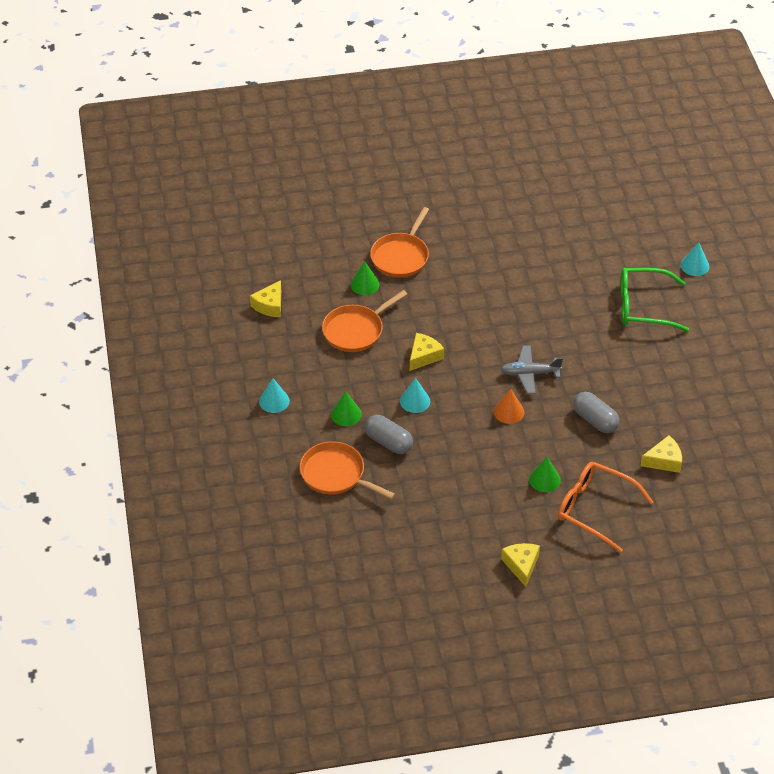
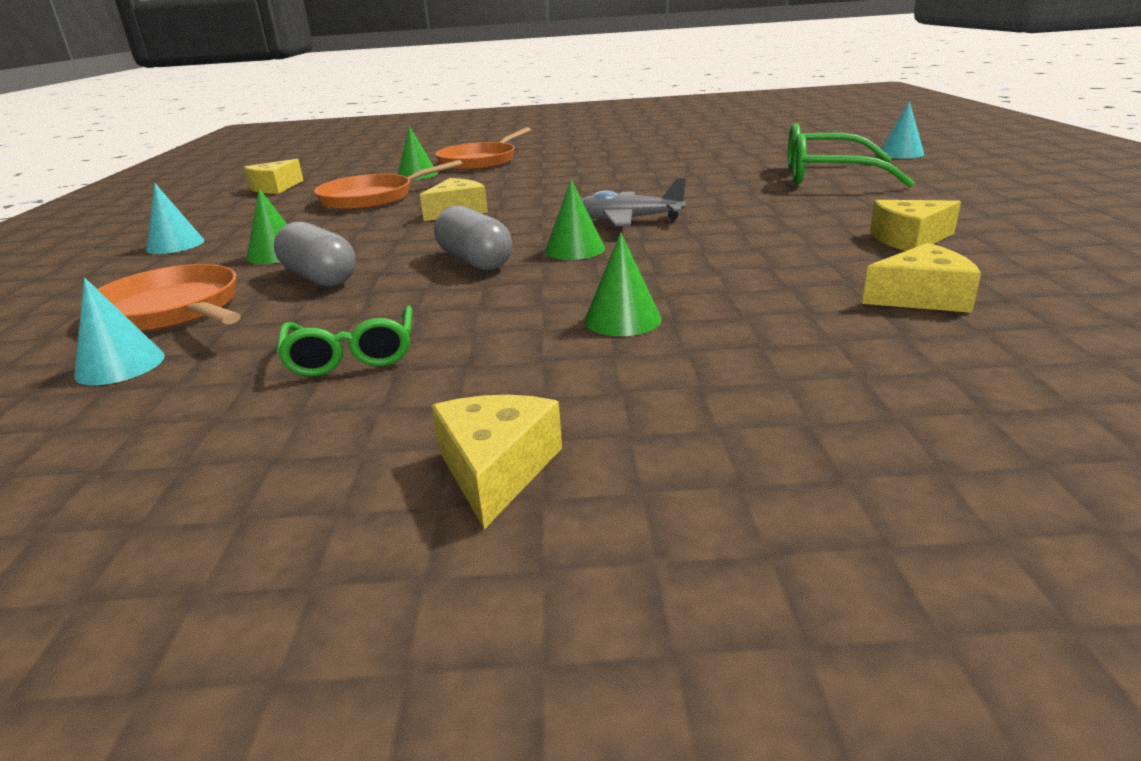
camera: 10 degrees right, 20 degrees down
(415, 401) = (409, 242): turquoise cone -> turquoise cone (120, 365)
(442, 507) = (352, 354): none -> green glasses
(509, 412) = (575, 249): orange cone -> green cone
(595, 420) = (748, 255): grey capsule -> grey capsule (475, 261)
(595, 509) = (750, 364): orange glasses -> none
(671, 403) = (908, 239): none -> yellow cheese

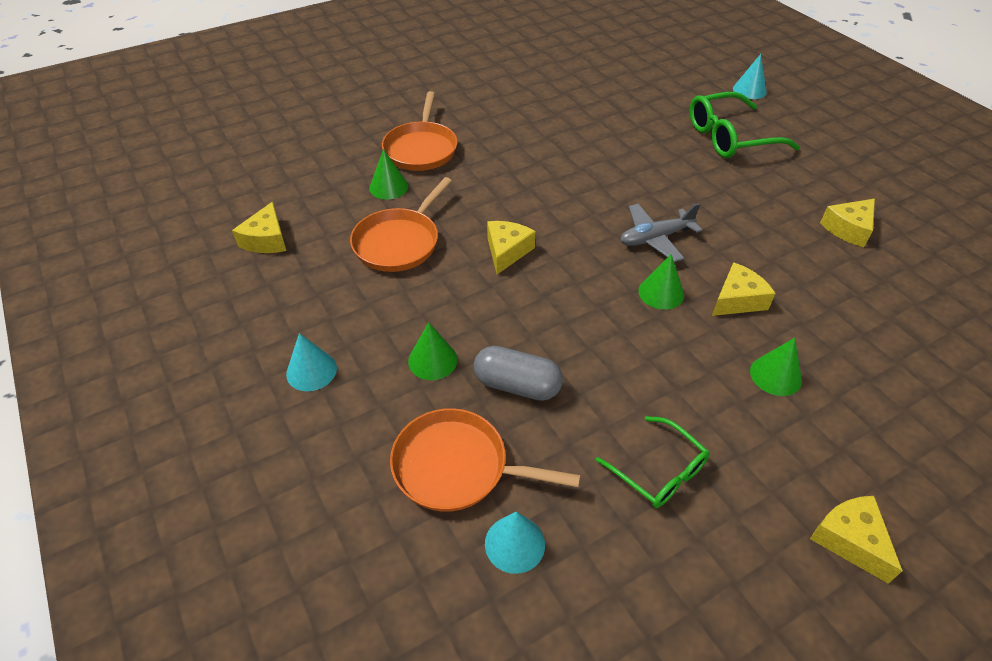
camera: 30 degrees left, 20 degrees up
(475, 261) = (608, 328): grey capsule -> none
(921, 297) = (904, 301): yellow cheese -> yellow cheese (737, 300)

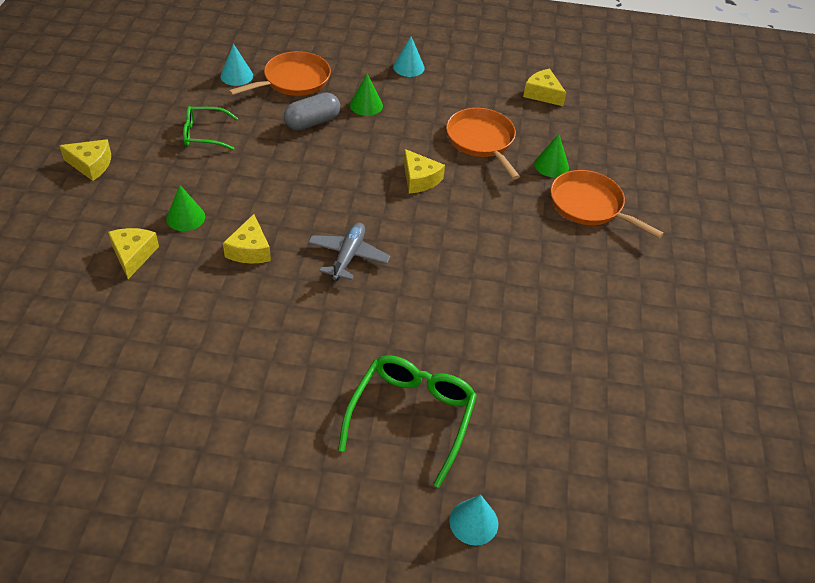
camera: 125 degrees right, 0 degrees up
(661, 293) = (300, 220): green cone -> none
(848, 229) = (222, 378): yellow cheese -> yellow cheese (133, 255)

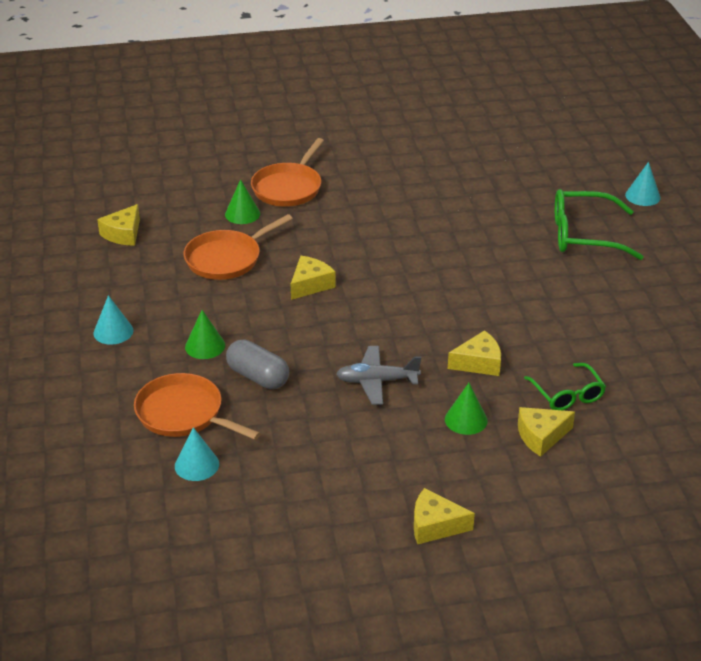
camera: 105 degrees left, 10 degrees down
(91, 165) = (435, 525): yellow cheese -> yellow cheese turned 75 degrees counterclockwise
(204, 134) = (326, 453): green glasses -> green glasses (567, 394)
(348, 256) = (444, 303): grey plane -> grey plane (377, 381)

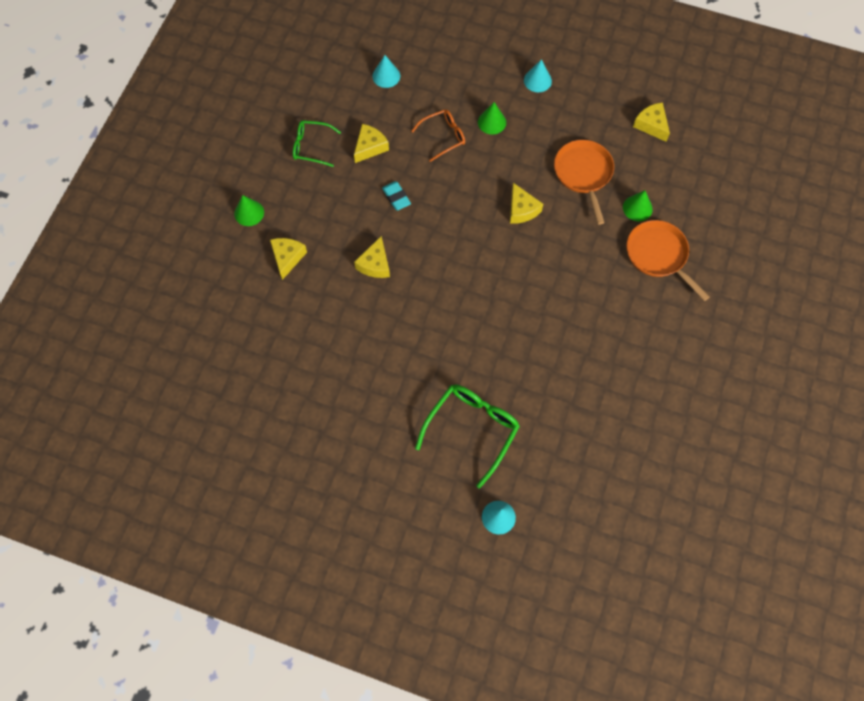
camera: 120 degrees right, 30 degrees up
(183, 414) = (434, 86): orange pan -> none
(258, 377) = (443, 137): grey capsule -> orange glasses
(377, 381) = (396, 197): grey plane -> turquoise eraser
(435, 525) = (261, 163): yellow cheese -> yellow cheese (370, 147)
(466, 420) = (329, 226): green cone -> green cone (249, 213)
(567, 394) = (312, 297): green glasses -> green glasses (312, 146)

